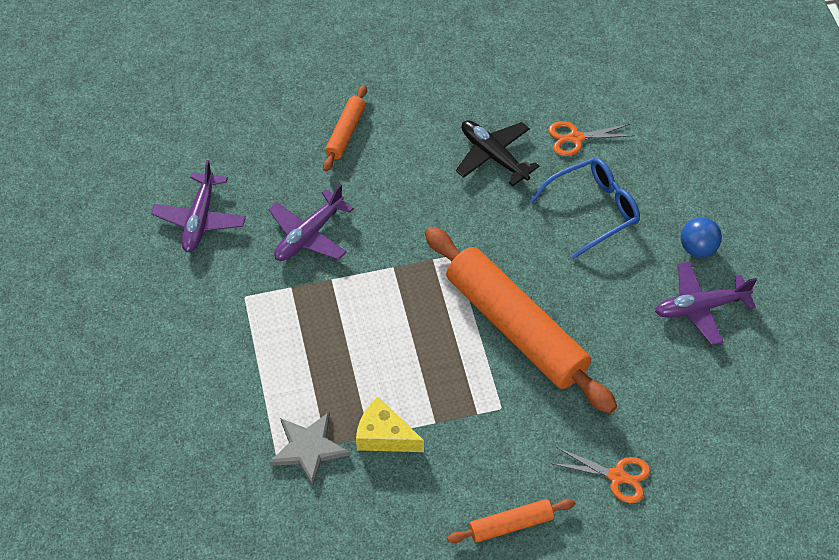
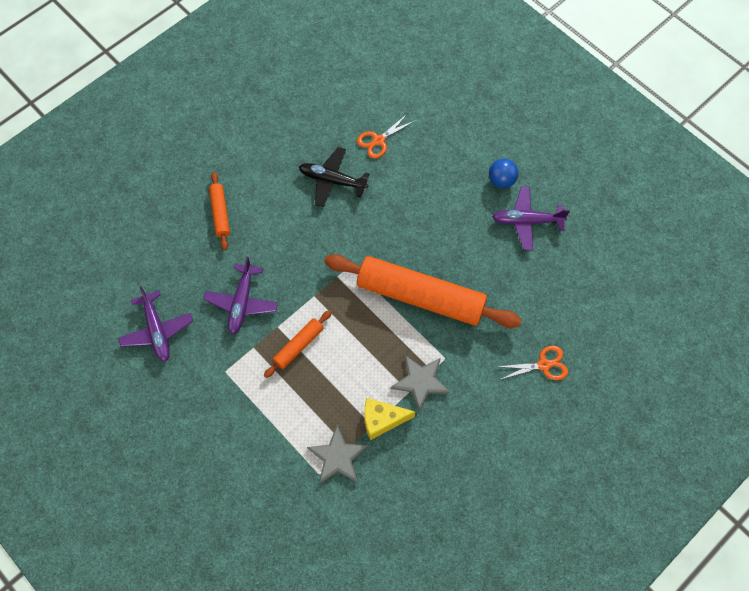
camera: 30 degrees left, 10 degrees up
(456, 418) = (421, 381): none -> grey star
(510, 525) = (499, 435): orange rolling pin -> orange rolling pin (299, 346)
(593, 210) = (420, 187): blue glasses -> none
(700, 307) = (526, 221): purple plane -> purple plane turned 45 degrees clockwise

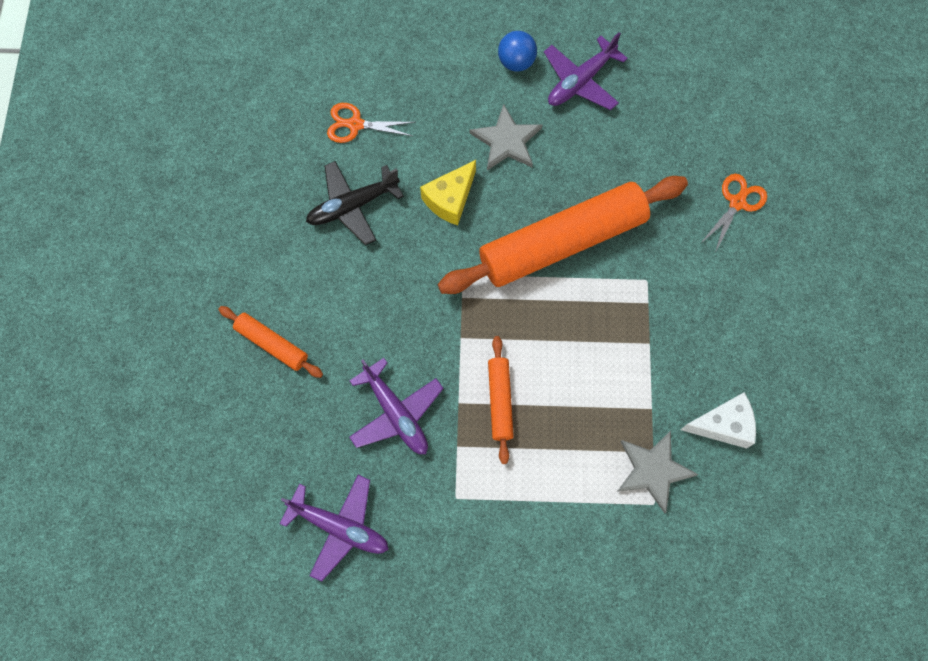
camera: 45 degrees left, 5 degrees up
(378, 140) = (355, 125): orange scissors -> orange scissors turned 90 degrees clockwise
(382, 420) = (654, 394): yellow cheese -> yellow cheese (450, 199)
(401, 471) = (723, 425): none -> white cheese
(421, 381) = (649, 323): grey star -> grey star (506, 141)

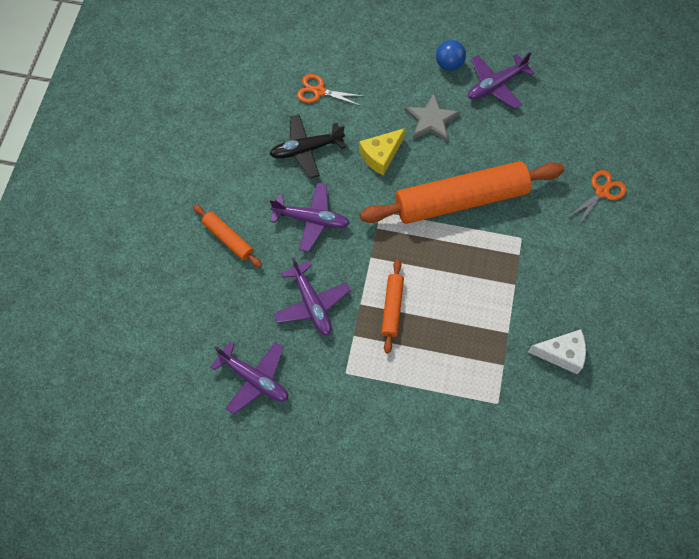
camera: 10 degrees right, 5 degrees down
(376, 300) = (311, 220): none -> purple plane
(653, 470) = (501, 378): grey star -> none

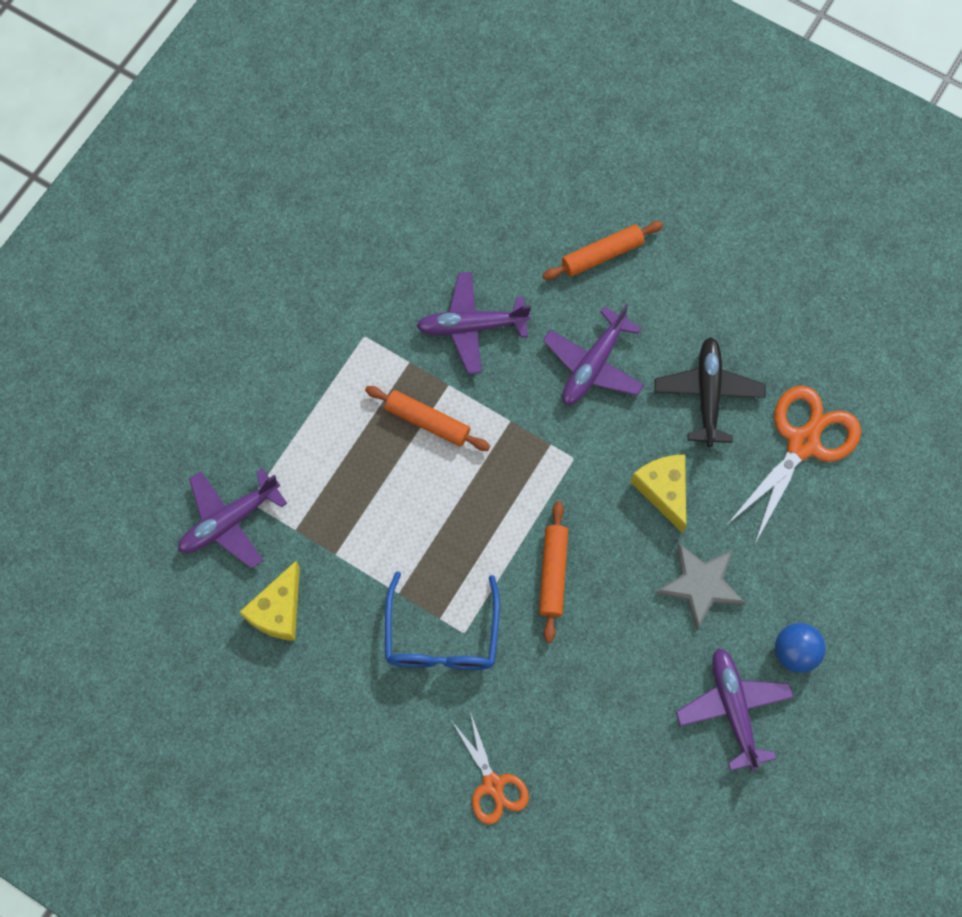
camera: 110 degrees right, 5 degrees up
(254, 379) = (399, 231): purple plane -> purple plane (229, 521)
(319, 91) = (802, 443): orange scissors -> orange scissors, size x1.66
(461, 200) = (553, 573): orange rolling pin -> orange rolling pin, size x0.45
(530, 249) = (442, 636): none -> blue glasses
(561, 354) = (278, 610): white cheese -> yellow cheese

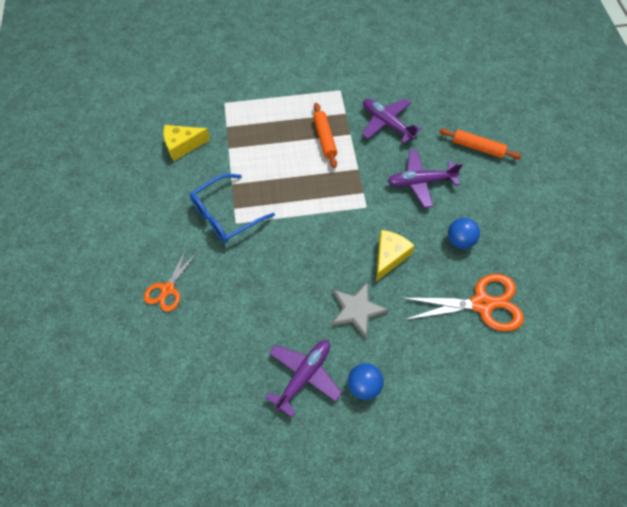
camera: 50 degrees right, 10 degrees down
(229, 521) = (208, 102): purple plane -> none
(553, 573) = (300, 239): orange rolling pin -> none
(708, 394) = (460, 240): black plane -> blue ball

